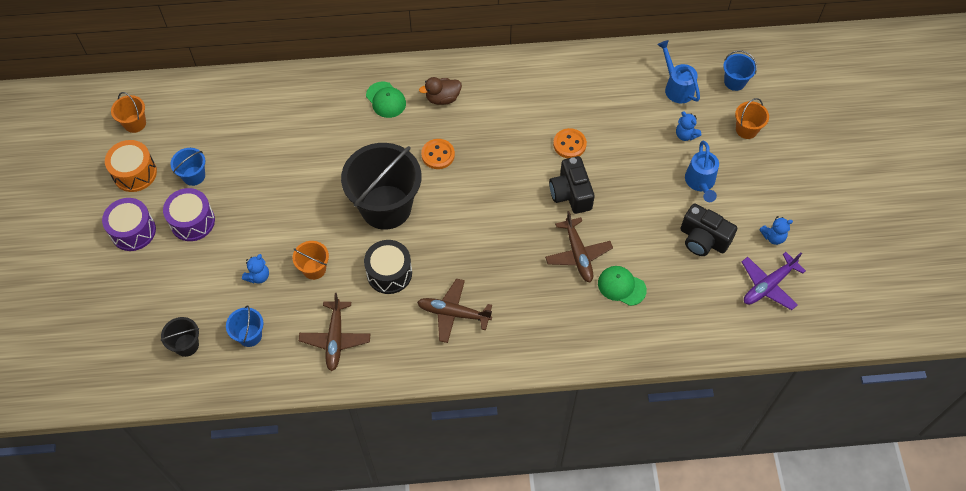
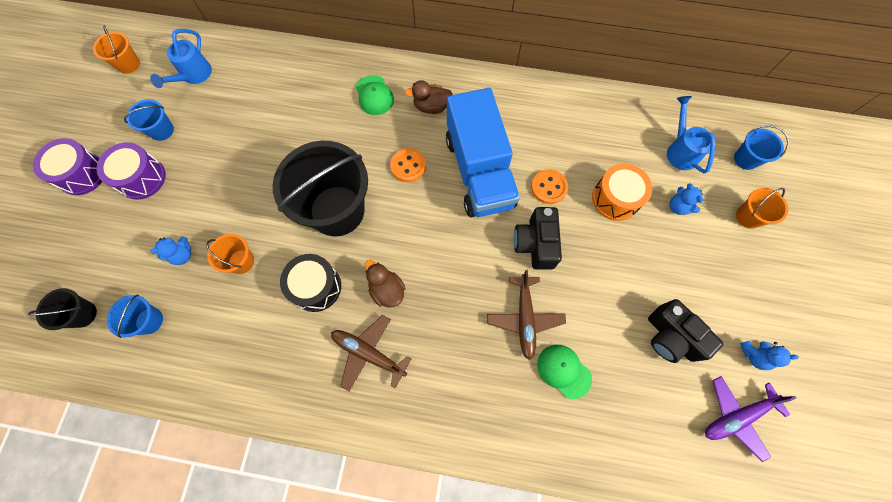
camera: 15 degrees right, 10 degrees up
(135, 173) = (108, 114): orange drum -> orange drum (615, 199)
(335, 339) = (235, 349): brown plane -> none
(452, 261) = (387, 290): none -> brown duck
(503, 145) = (479, 171): none -> blue truck
(700, 182) = (682, 267): blue watering can -> blue watering can (194, 75)

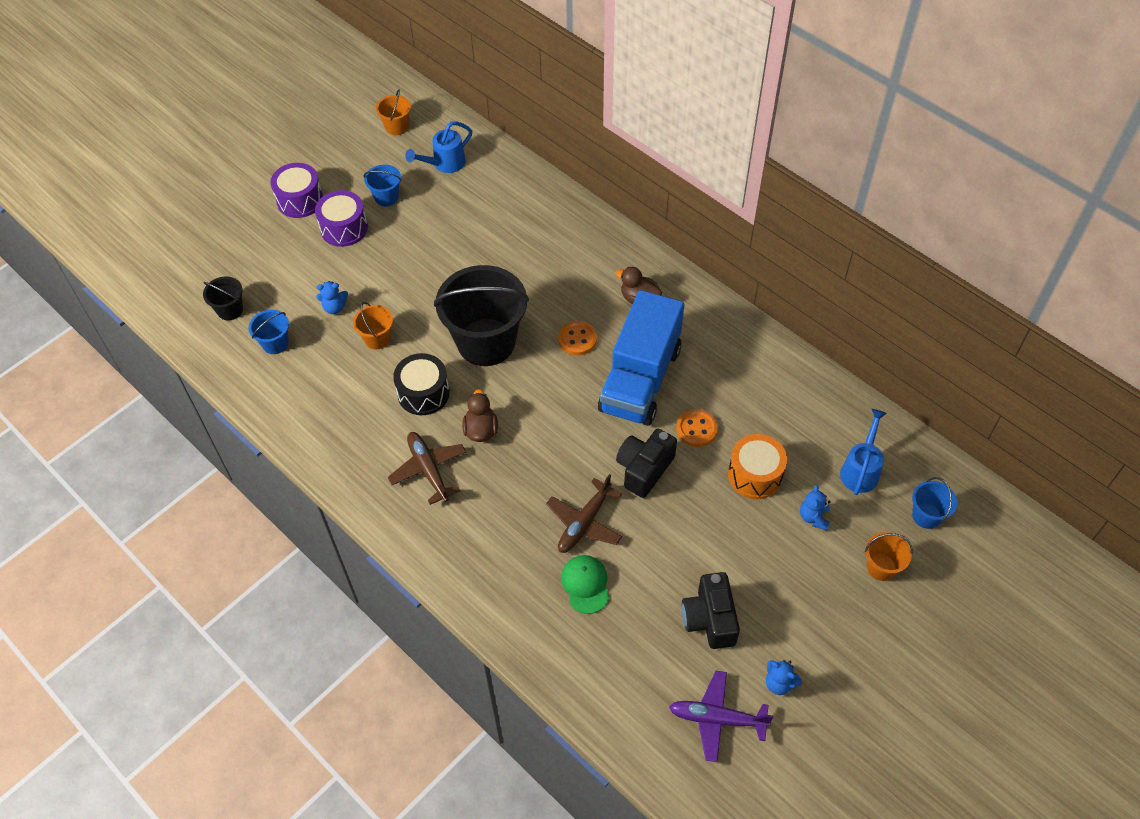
camera: 35 degrees right, 15 degrees down
(374, 95) = (593, 262): green cap -> none

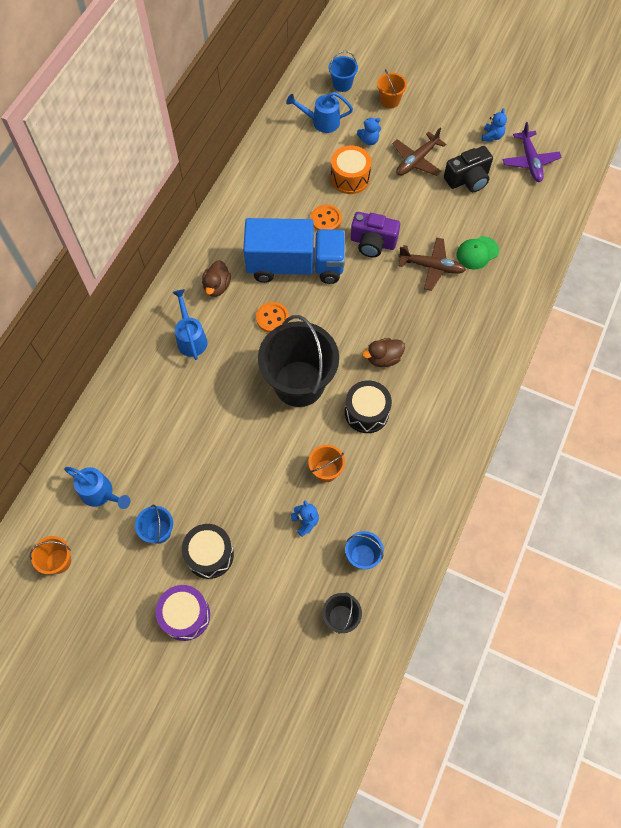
camera: 110 degrees left, 10 degrees up
(344, 228) = (210, 555): purple drum -> black drum
(428, 470) = (433, 382): brown plane -> brown plane (416, 161)
(582, 263) = (191, 338): none -> blue watering can
(644, 469) = (373, 243): black camera -> purple camera

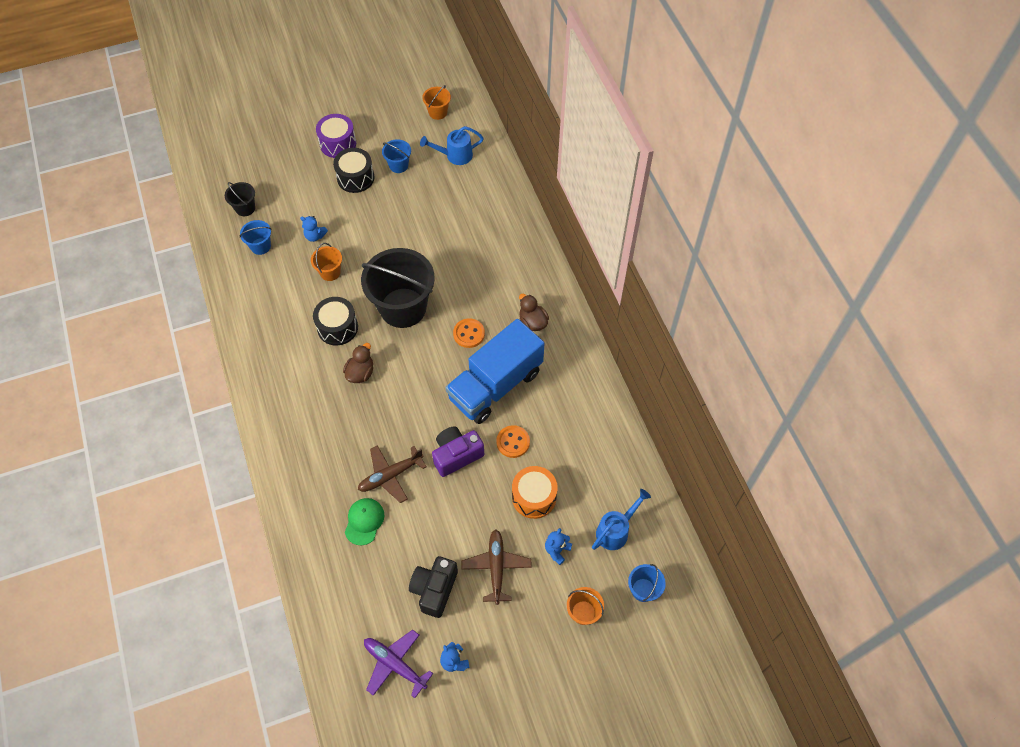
camera: 135 degrees right, 5 degrees down
(191, 338) = (508, 275): blue watering can -> none

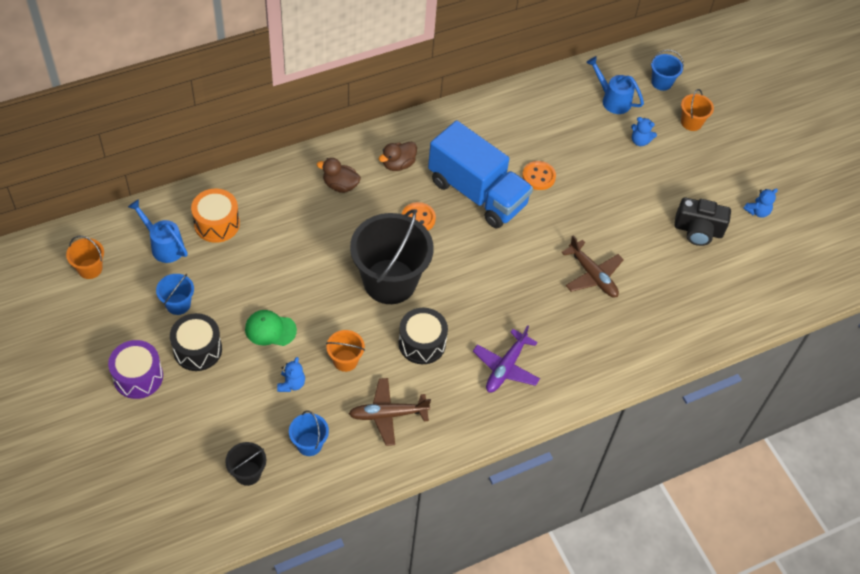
camera: 100 degrees left, 5 degrees down
(360, 373) = (478, 314): brown duck -> brown duck (340, 185)
(364, 521) = (645, 293): green cap -> green cap (270, 329)
(395, 664) = (773, 255): purple plane -> purple plane (506, 367)
(455, 155) = (164, 246): blue watering can -> blue watering can turned 150 degrees clockwise
(456, 455) = (560, 221): purple camera -> none
(496, 567) = (666, 185): brown plane -> brown plane (388, 415)
(534, 497) = (592, 159): orange drum -> orange drum (217, 224)

